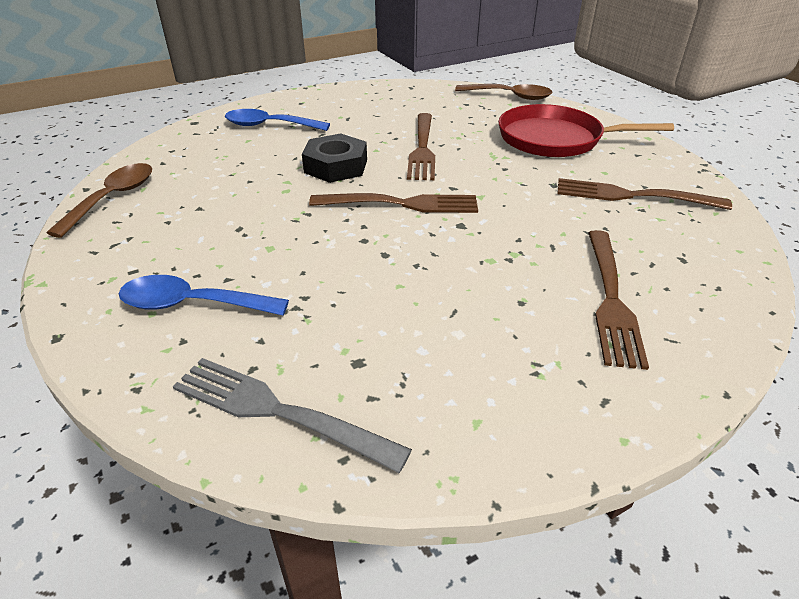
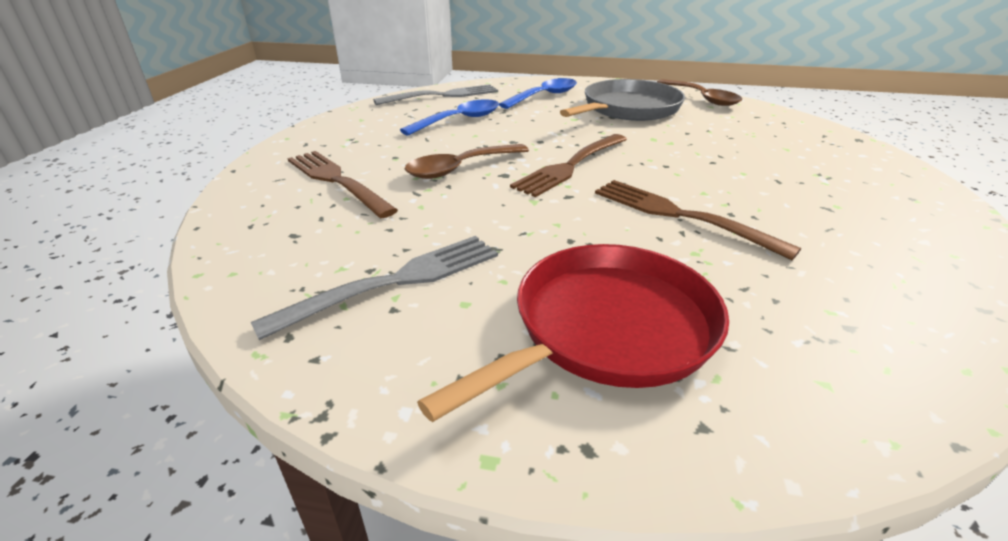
camera: 130 degrees right, 5 degrees down
(198, 227) = (628, 109): none -> grey pan
(270, 126) = (825, 164): blue spoon -> blue spoon (459, 120)
(336, 166) = (680, 164): black nut -> none
(509, 96) = (879, 411): brown spoon -> brown spoon (460, 168)
(633, 196) = (395, 282): brown fork -> grey fork

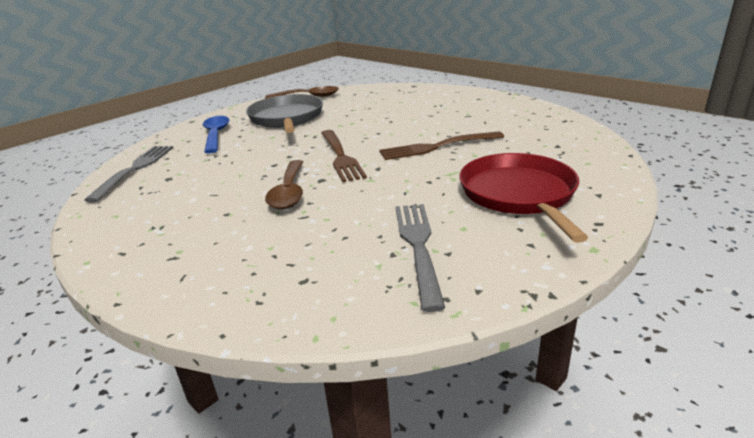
camera: 55 degrees left, 5 degrees down
(337, 181) = (233, 247): brown fork -> none
(459, 120) = (202, 174): blue spoon -> none

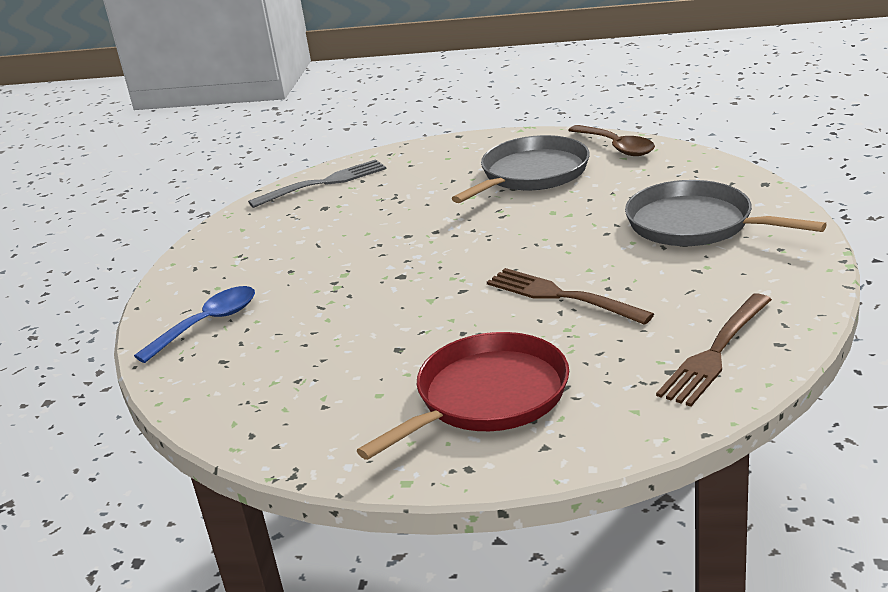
camera: 55 degrees right, 0 degrees up
(216, 135) = (439, 168): blue spoon -> blue spoon (207, 324)
(289, 192) = (357, 275): brown spoon -> none
(340, 156) = (465, 257): brown fork -> brown fork (716, 352)
(418, 247) = (320, 387): grey fork -> none
(423, 104) = (695, 224): none -> grey pan

